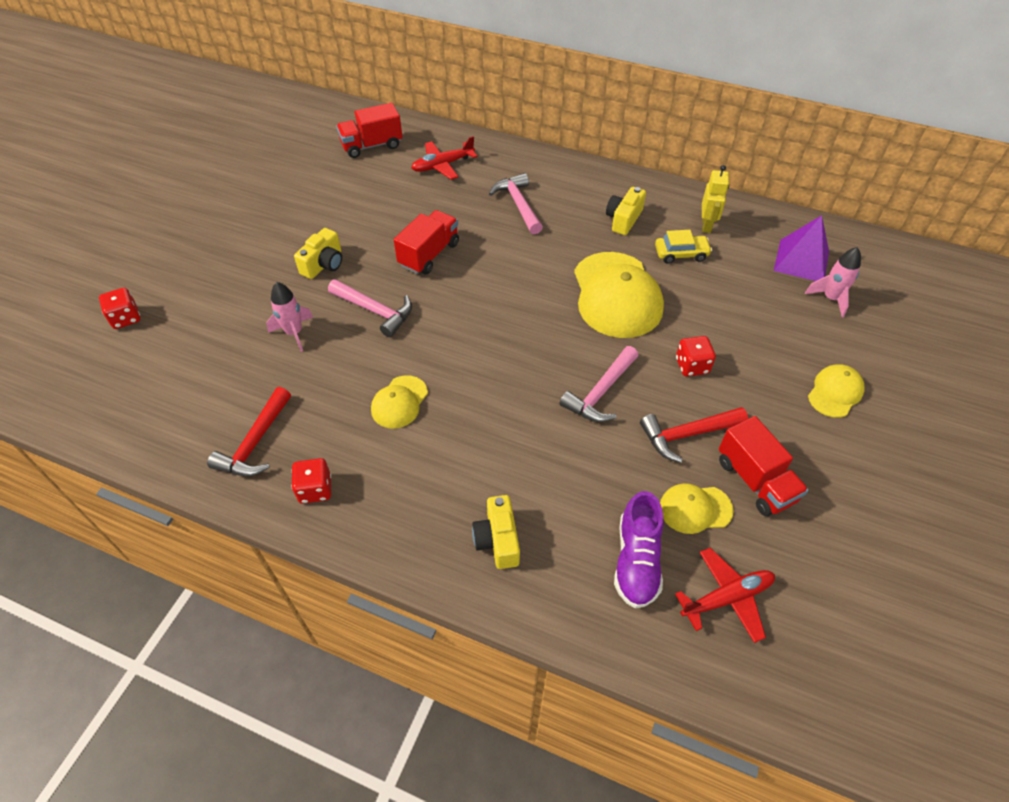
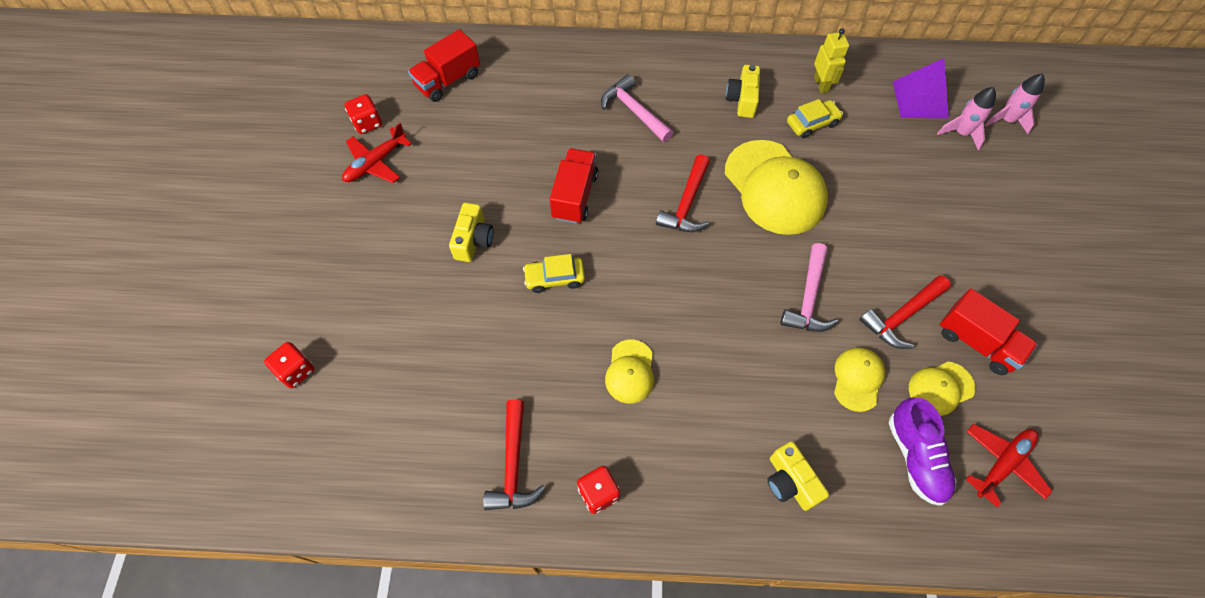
camera: 20 degrees left, 10 degrees up
(294, 333) = (486, 329): pink rocket -> pink rocket (1006, 120)
(375, 311) = (554, 278): pink hammer -> yellow car
(442, 165) = (535, 85): red plane -> red plane (375, 163)
(526, 286) = (687, 204): none -> red hammer
(692, 366) = (875, 243): red dice -> red dice (367, 123)
(835, 392) = (1004, 231): yellow cap -> yellow cap (857, 379)

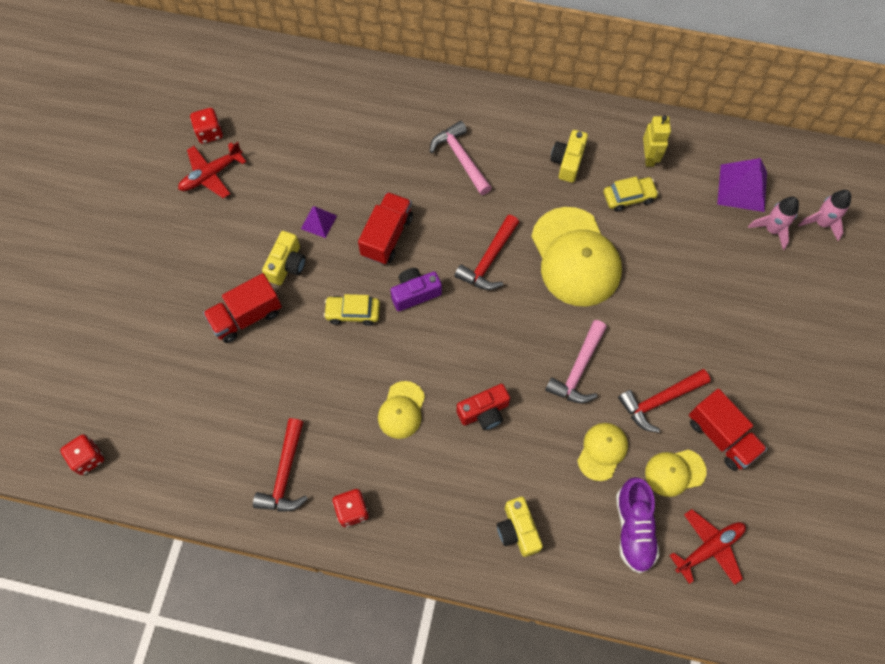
camera: 10 degrees right, 5 degrees up
(296, 371) = (115, 360): red dice -> red dice (88, 458)
(448, 80) = (291, 99): red truck -> red truck (246, 316)
(499, 192) = (319, 222): none -> purple pyramid
(617, 248) = (415, 293): none -> purple camera
(720, 359) = (484, 412): none -> red camera

